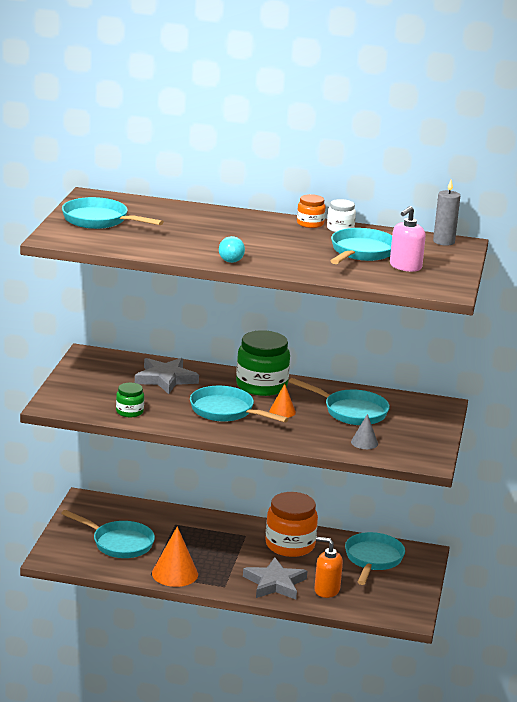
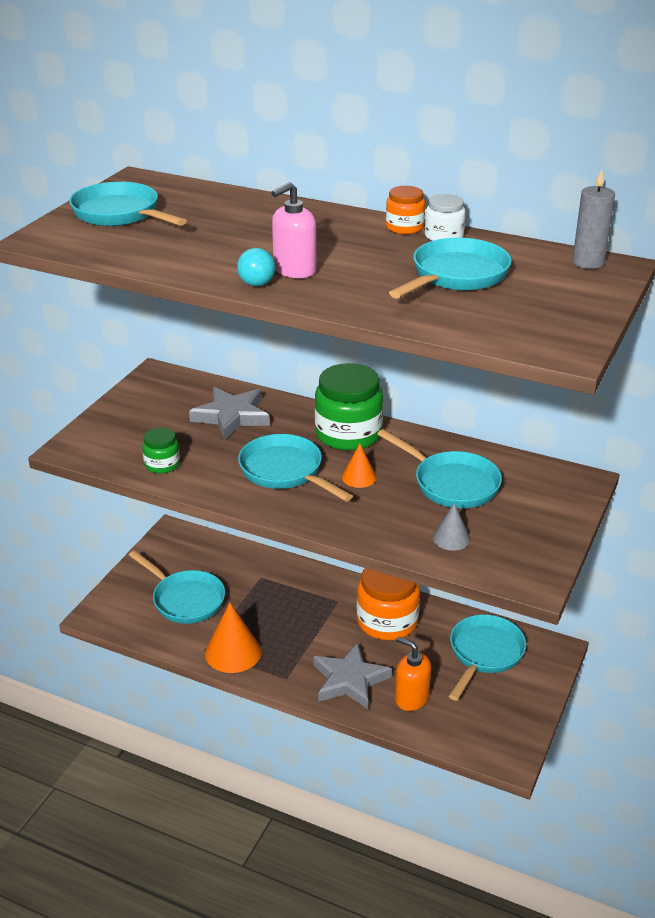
camera: 15 degrees right, 10 degrees up
(405, 267) = (512, 303): pink soap dispenser -> pink soap dispenser (294, 270)

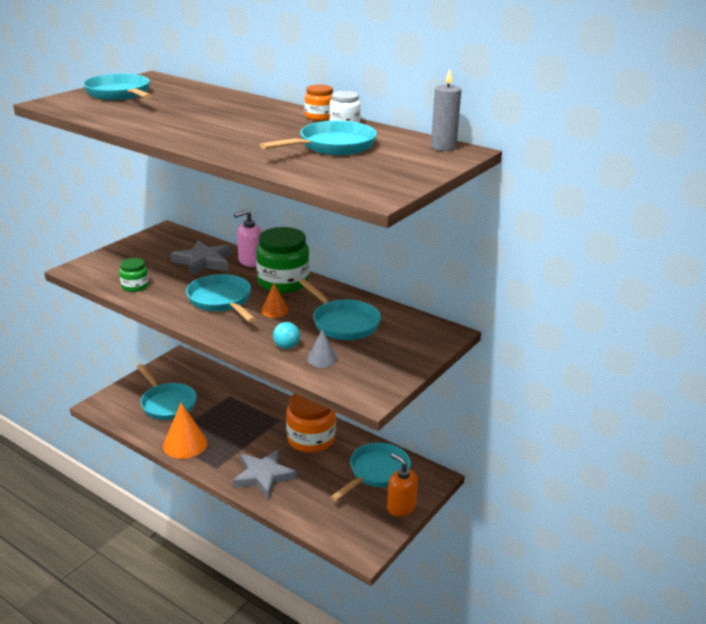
camera: 10 degrees right, 5 degrees down
(256, 284) = (179, 138): turquoise ball -> turquoise ball (286, 346)
(294, 270) = (214, 133): pink soap dispenser -> pink soap dispenser (250, 261)
(411, 698) = (305, 496): orange soap dispenser -> orange soap dispenser (401, 507)

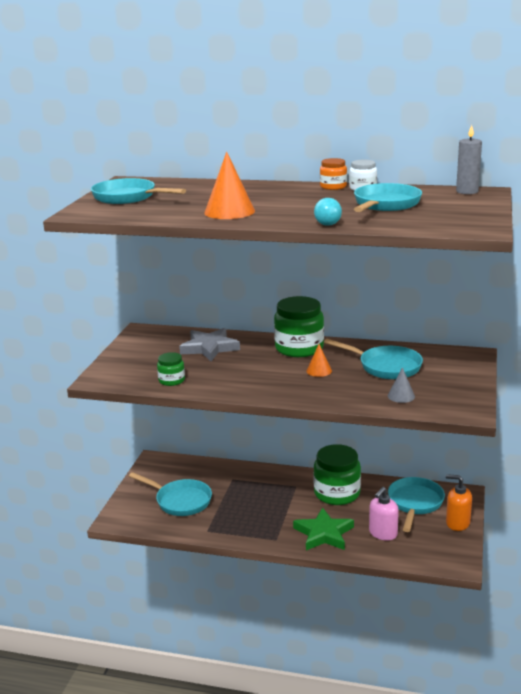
camera: 20 degrees left, 5 degrees down
(185, 444) = (229, 529): orange cone -> orange cone (229, 211)
(221, 301) = (264, 374): turquoise pan -> none
(250, 261) = (250, 338): pink soap dispenser -> pink soap dispenser (383, 533)
(263, 476) = (324, 534): grey star -> green star
(286, 346) = (362, 394): turquoise ball -> turquoise ball (327, 225)
(311, 439) = (337, 493): orange jar -> green jar

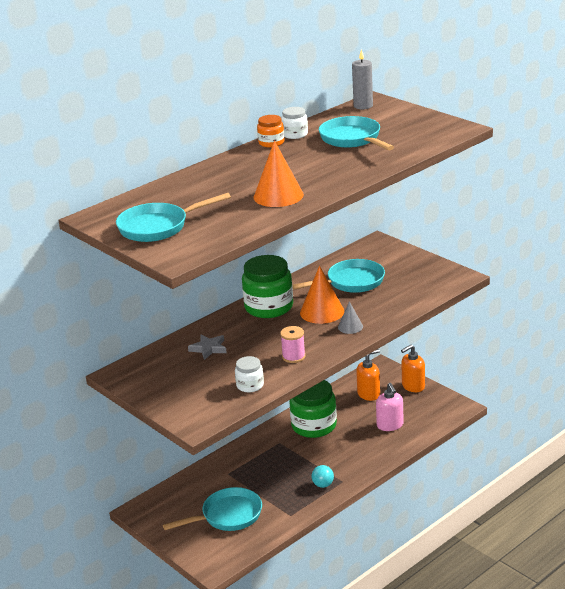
camera: 55 degrees left, 5 degrees up
(171, 380) = (250, 385): green jar -> white jar
(209, 348) = (208, 348): grey star -> grey star, size x0.61
(233, 383) = (293, 357): none -> pink spool
(319, 371) = (322, 312): orange cone -> orange cone, size x1.80
(324, 534) = (360, 454): green star -> none
(327, 225) = (372, 170): turquoise ball -> turquoise ball (323, 485)
(401, 396) = (406, 293): grey cone -> grey cone (350, 327)
(415, 503) = (369, 394): turquoise pan -> orange soap dispenser

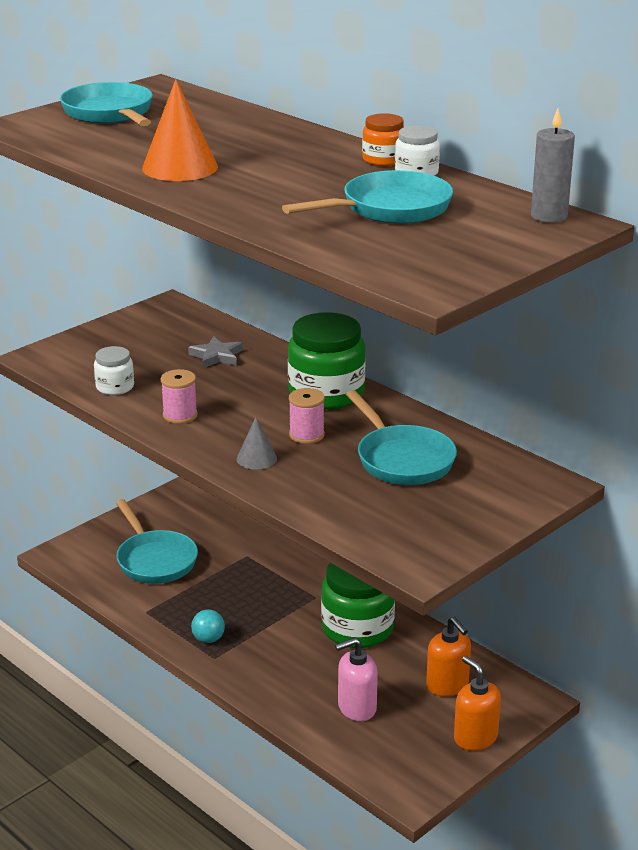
camera: 85 degrees right, 0 degrees up
(322, 312) = (306, 435): orange cone -> pink spool

